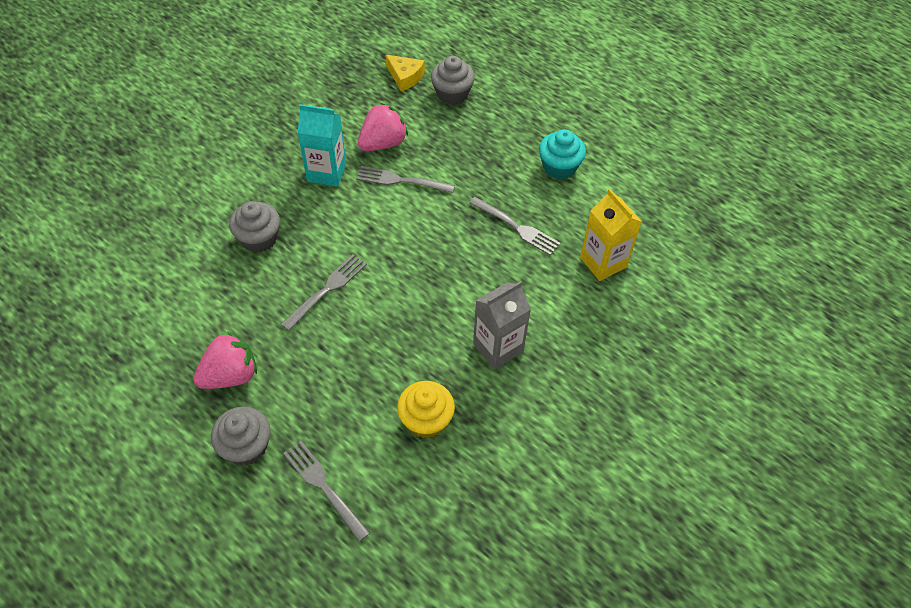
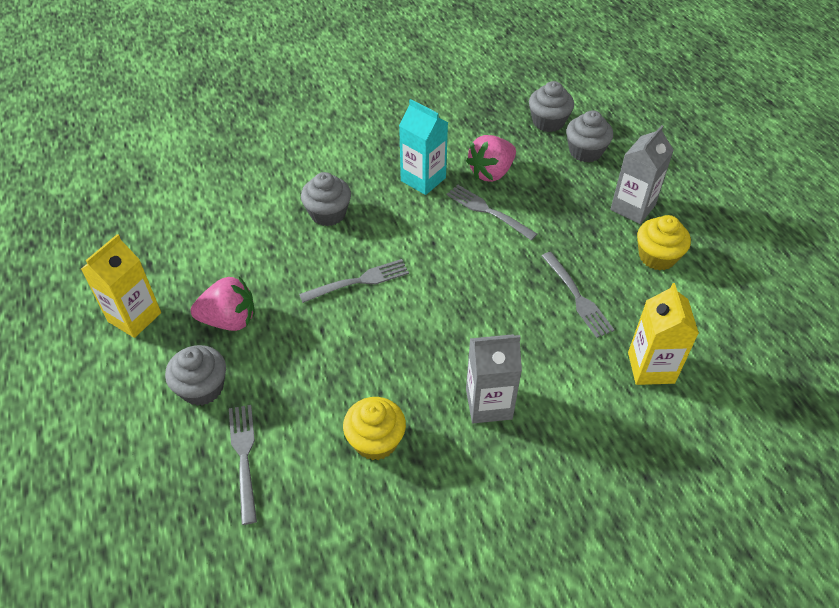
camera: 30 degrees right, 5 degrees down
(136, 413) = (134, 317): none -> yellow carton
(383, 143) = (491, 172): pink strawberry -> pink strawberry turned 150 degrees clockwise
(405, 77) = (548, 122): yellow cheese -> grey cupcake
(518, 131) = (632, 207): none -> grey carton
(559, 167) = (657, 256): turquoise cupcake -> yellow cupcake

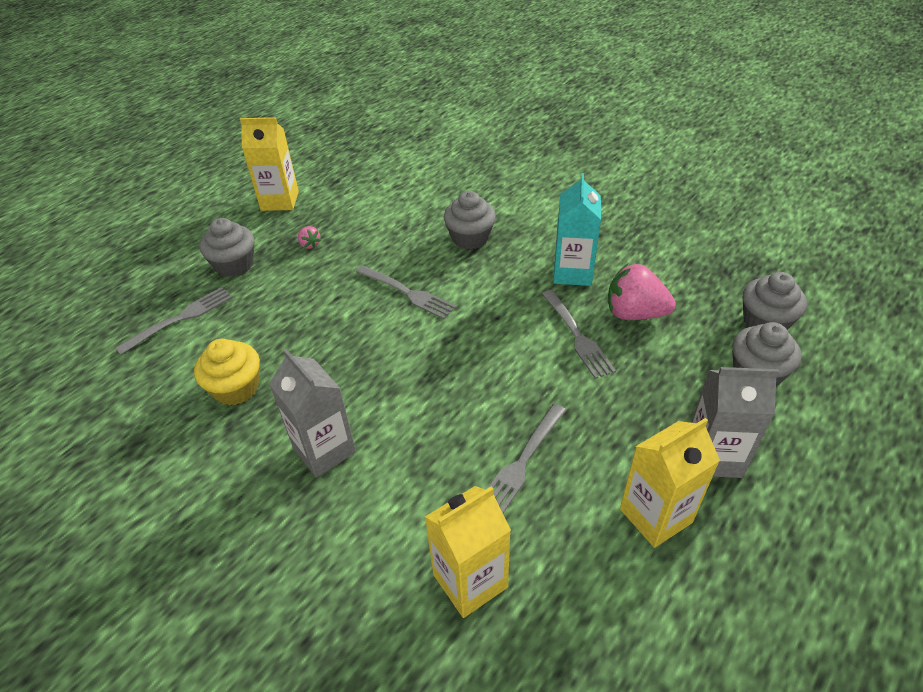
camera: 60 degrees right, 5 degrees down
(229, 320) = (309, 244): pink strawberry -> pink strawberry, size x0.46
(488, 211) = (577, 336): grey fork -> grey fork turned 150 degrees clockwise
(657, 256) = (655, 515): yellow cupcake -> yellow carton

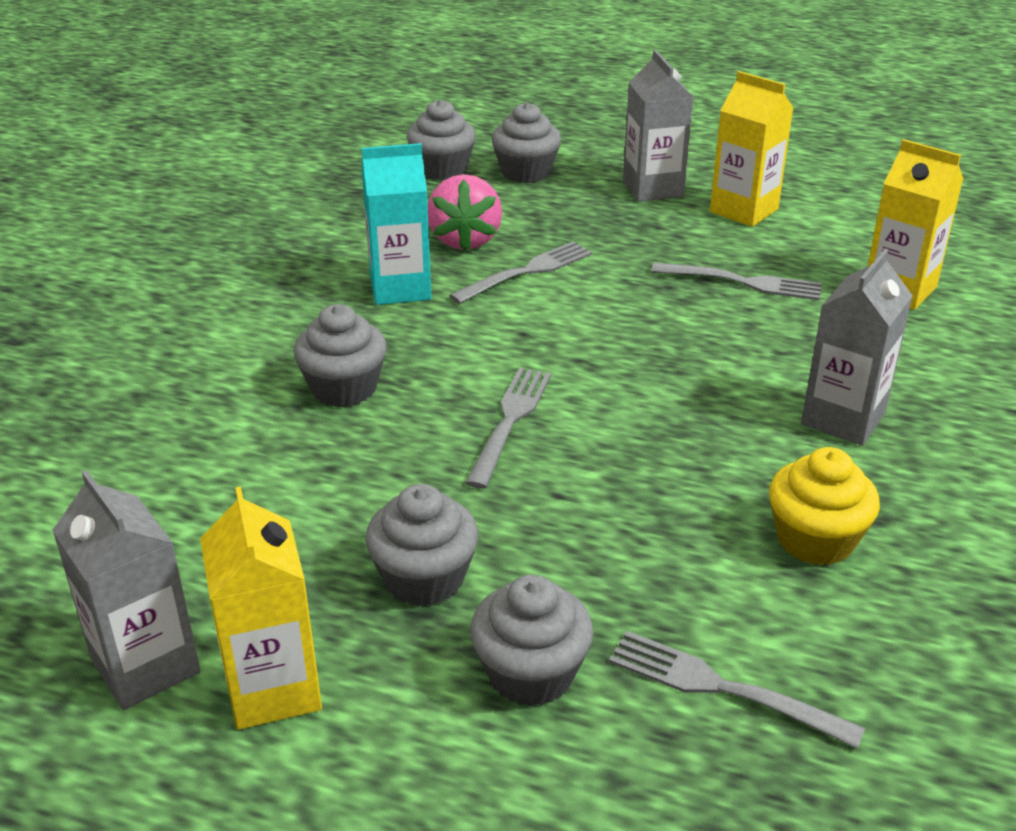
camera: 110 degrees left, 10 degrees down
(309, 244) = (424, 578): pink strawberry -> grey cupcake
(313, 174) = (146, 666): none -> grey carton

